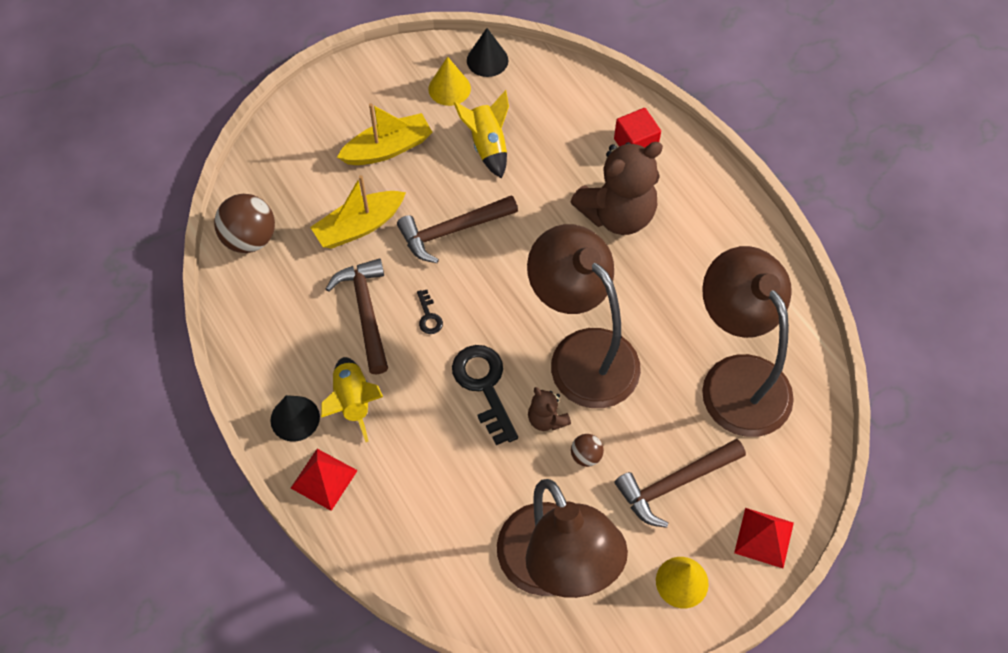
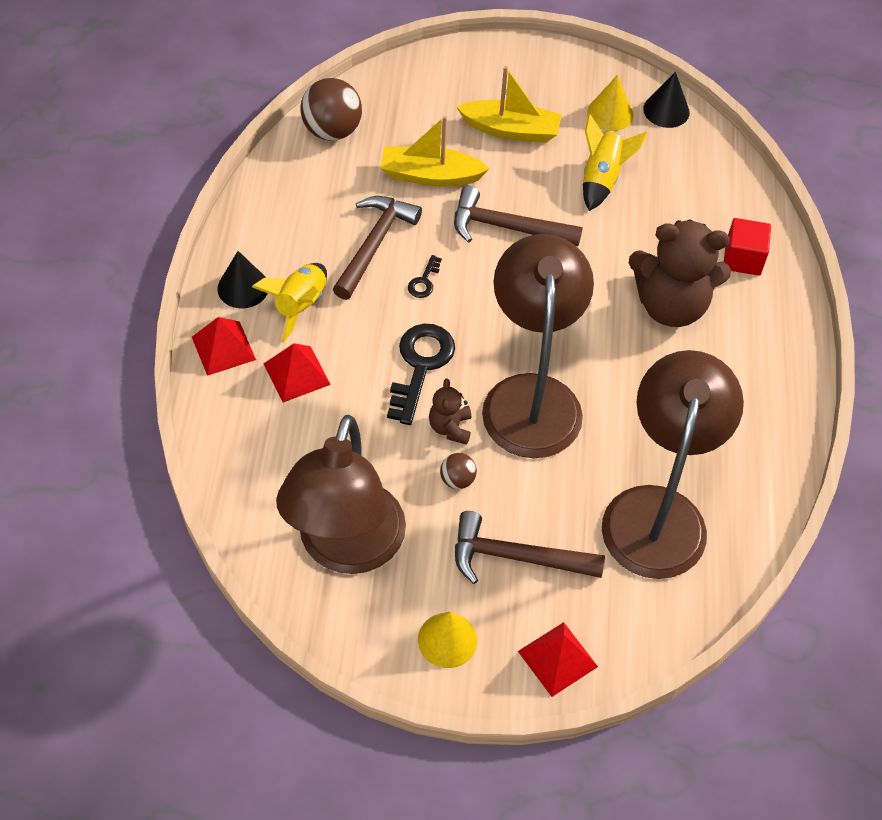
camera: 35 degrees right, 5 degrees down
(398, 459) = (296, 374): none -> red pyramid

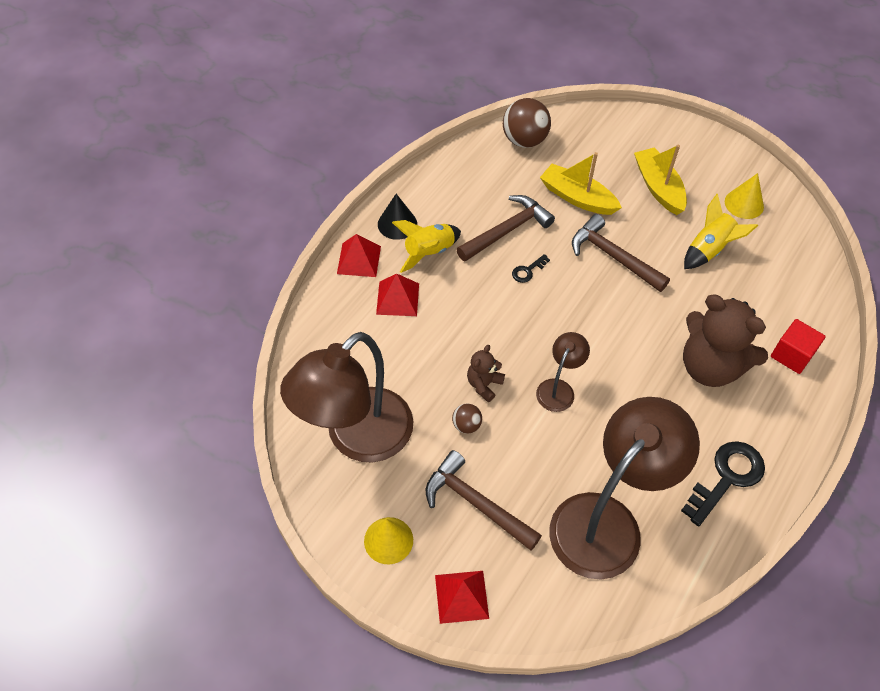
camera: 30 degrees right, 0 degrees up
(420, 366) = (489, 330): black key -> black key (727, 478)
(511, 130) = (658, 187): yellow boat -> yellow boat turned 150 degrees counterclockwise
(531, 396) = (558, 388): brown lamp -> brown lamp, size x0.46
(666, 110) = (792, 218): black cone -> none

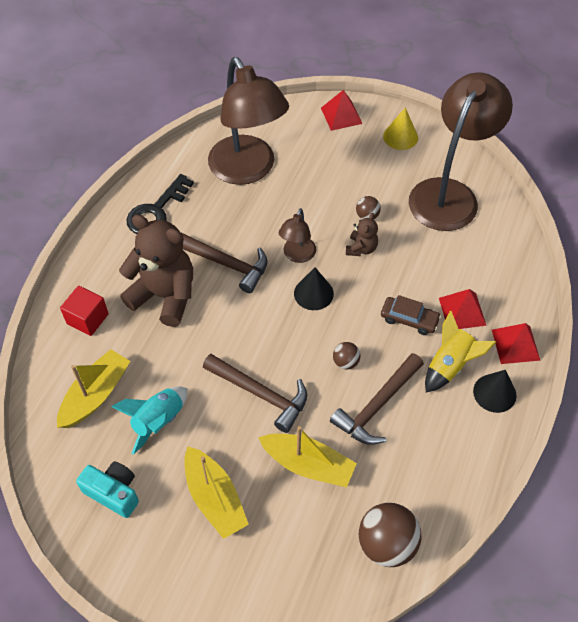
camera: 170 degrees right, 0 degrees up
(454, 299) = (409, 319): none -> brown car
(476, 503) = (345, 166): brown hammer -> brown hammer (225, 263)
(528, 271) = (345, 362): black key -> brown ball
(547, 342) = (313, 293): none -> black cone
(607, 521) = (248, 170): brown lamp -> brown lamp turned 60 degrees counterclockwise
(709, 249) = (158, 421): yellow rocket -> turquoise rocket
(744, 204) = (113, 492): yellow cone -> turquoise camera
(771, 280) = (95, 395): none -> yellow boat

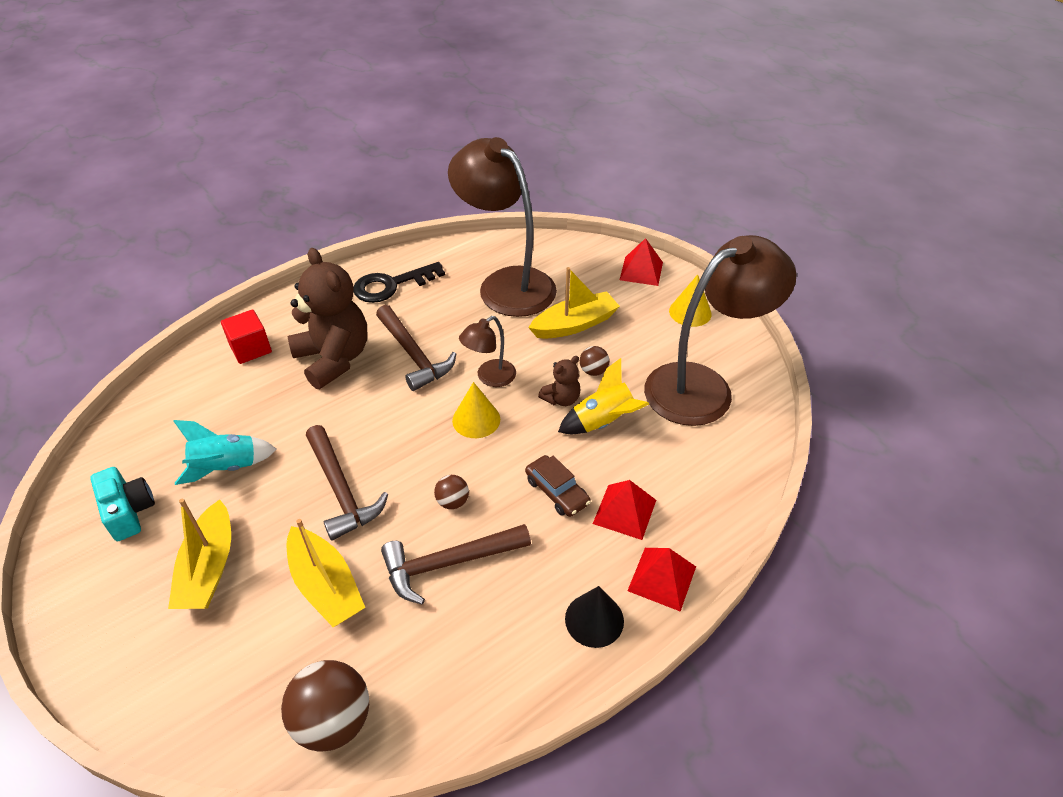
camera: 30 degrees right, 10 degrees down
(95, 395) = (196, 416): yellow boat -> yellow boat (574, 324)
(248, 170) = (506, 284): brown lamp -> brown lamp turned 135 degrees clockwise
(313, 293) = (476, 419): black cone -> yellow cone
(450, 365) = (565, 562): yellow rocket -> yellow rocket (603, 422)

